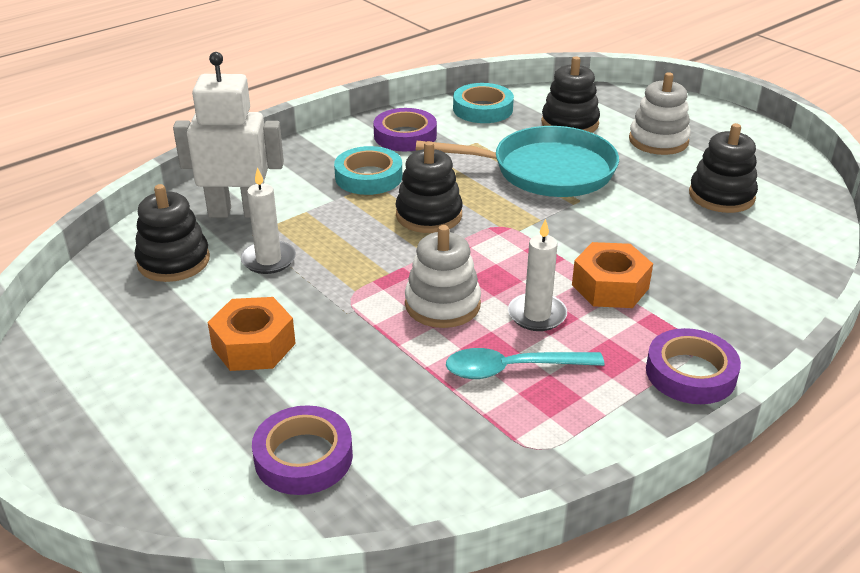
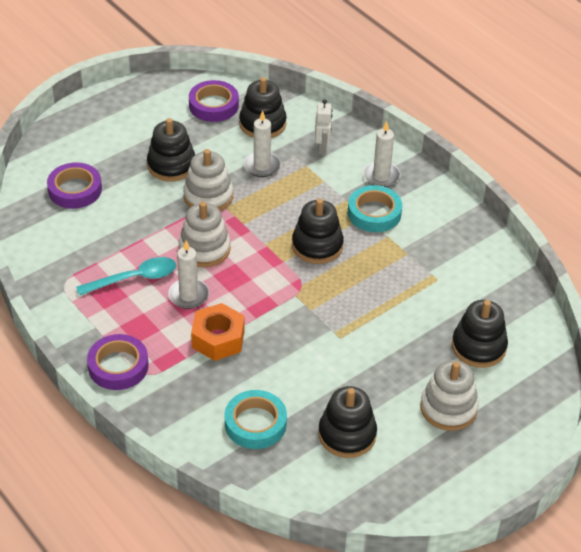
camera: 90 degrees right, 10 degrees up
(238, 212) = (322, 147): white robot -> white robot, size x0.50
(253, 345) = (171, 165): orange nut -> black stacking toy
(301, 171) = (381, 176): none -> white candle
(330, 305) = (208, 196): none -> white stacking toy
(405, 136) = (445, 235): purple tape -> purple tape (213, 105)
(482, 109) = (502, 287): turquoise tape -> turquoise tape (255, 423)
(512, 369) = (134, 278): turquoise spoon -> turquoise spoon turned 75 degrees clockwise
(546, 171) = (387, 320): turquoise pan -> none

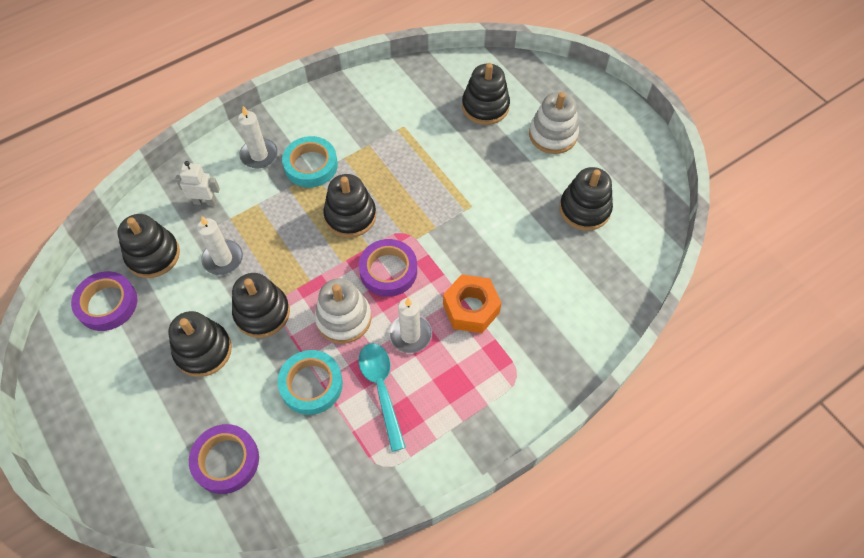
camera: 85 degrees left, 15 degrees up
(118, 366) = (506, 404): purple tape -> purple tape (388, 271)
(208, 196) = (262, 313): white stacking toy -> black stacking toy
(255, 423) = (575, 280): turquoise tape -> turquoise tape (311, 384)

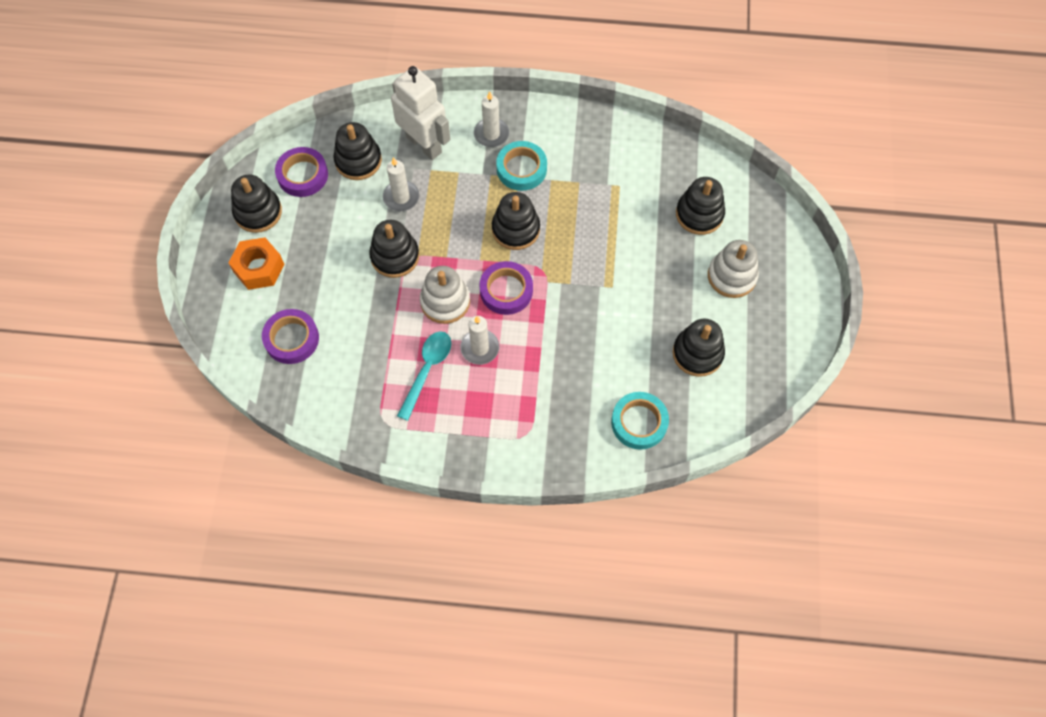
camera: 40 degrees right, 5 degrees up
(203, 350) = (336, 254): black stacking toy -> black stacking toy (258, 212)
(205, 201) = (424, 144): white robot -> white robot, size x1.99
(311, 384) = (385, 331): turquoise tape -> turquoise tape (639, 422)
(471, 308) = (539, 362): orange nut -> orange nut (259, 268)

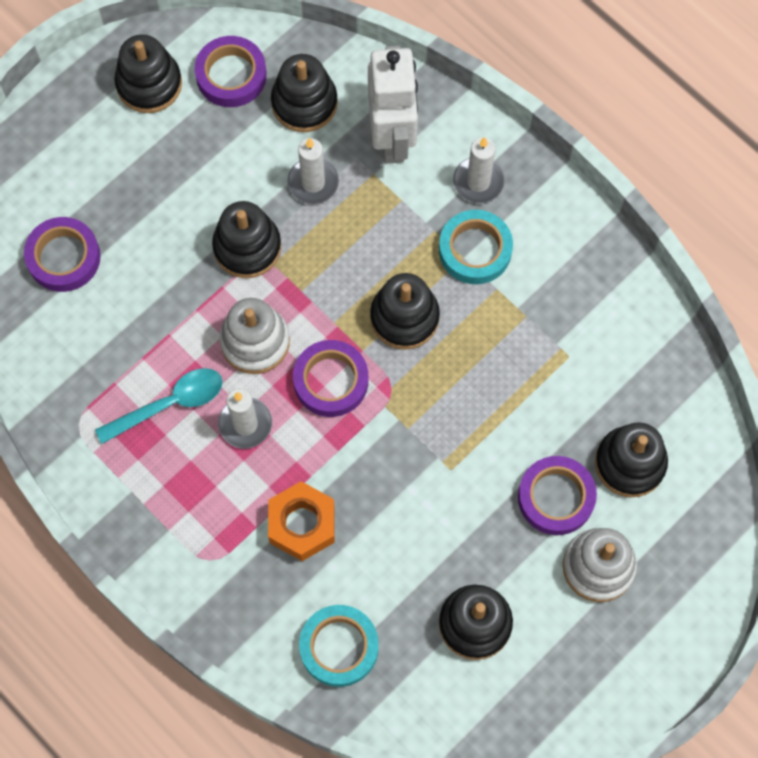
camera: 40 degrees right, 5 degrees up
(259, 268) = (97, 150): orange nut -> orange nut (302, 524)
(678, 259) = (556, 497): none -> purple tape

